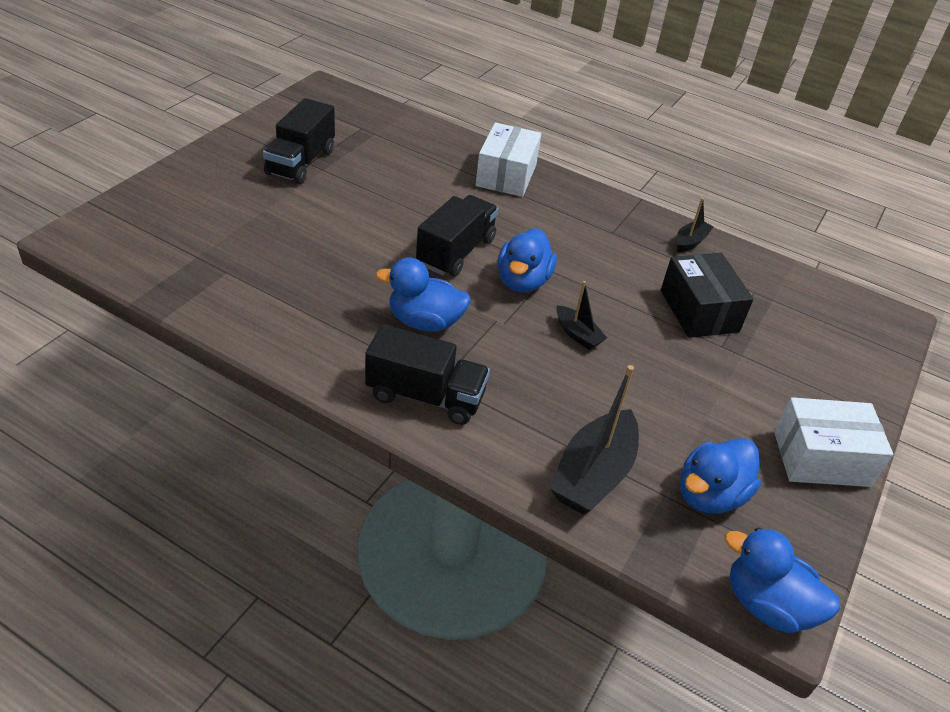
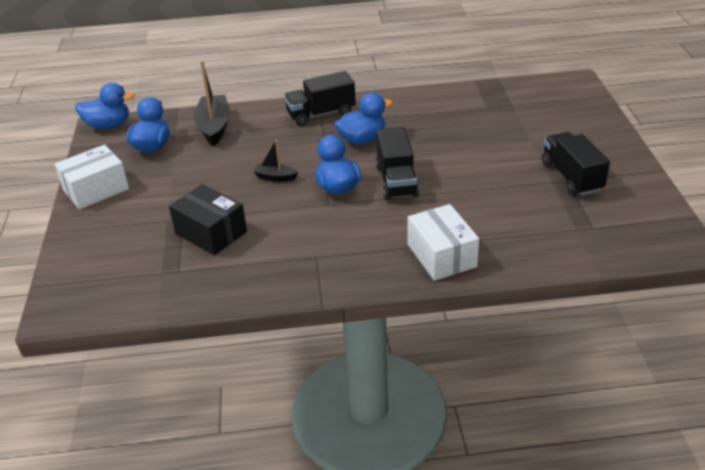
camera: 150 degrees right, 5 degrees down
(690, 242) = (252, 285): black boat -> none

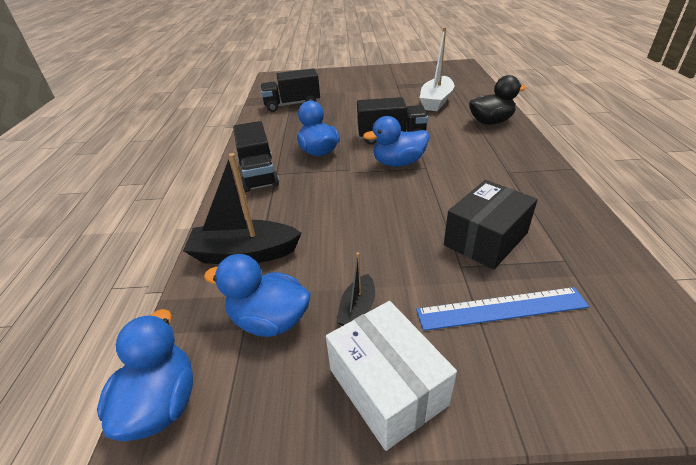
camera: 85 degrees left, 0 degrees up
(138, 233) = (501, 308): none -> blue ruler
(275, 177) = (376, 198): black boat -> black boat (357, 309)
(441, 256) = (490, 122): white box -> black duck
(506, 213) = (436, 101): none -> white boat
(571, 177) = (393, 83): black truck -> black truck (292, 105)

